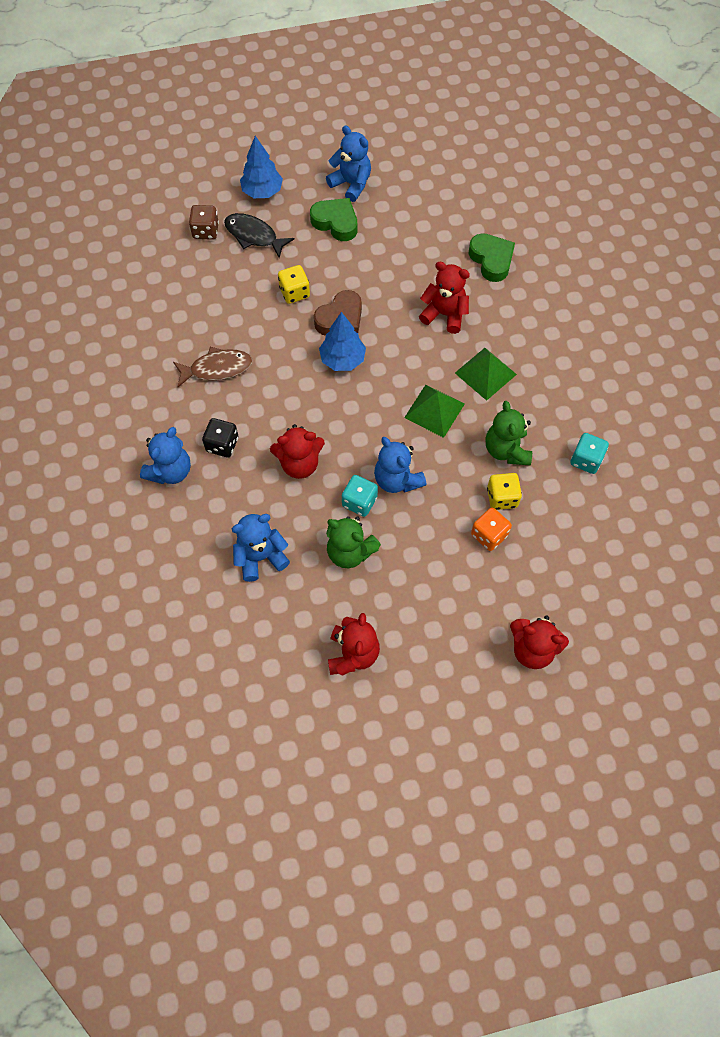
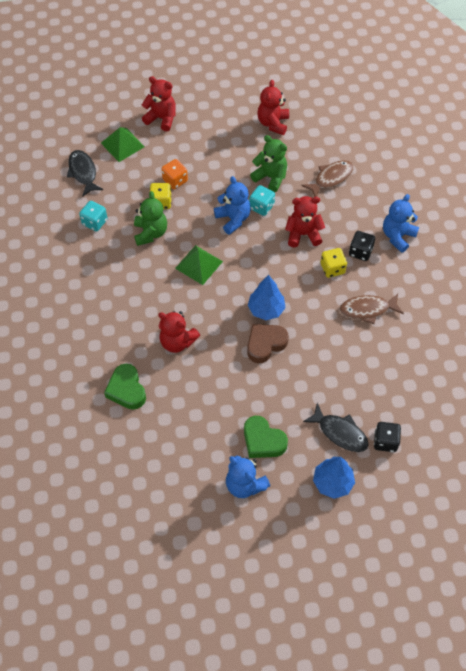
camera: 175 degrees left, 5 degrees down
(205, 231) = (385, 441): brown dice -> black dice
(260, 557) = (331, 178): blue teddy bear -> brown fish
(294, 292) = (303, 372): yellow dice -> yellow dice (332, 268)
(485, 373) = (153, 290): green pyramid -> green pyramid (122, 144)
(626, 538) = (83, 172): none -> black fish

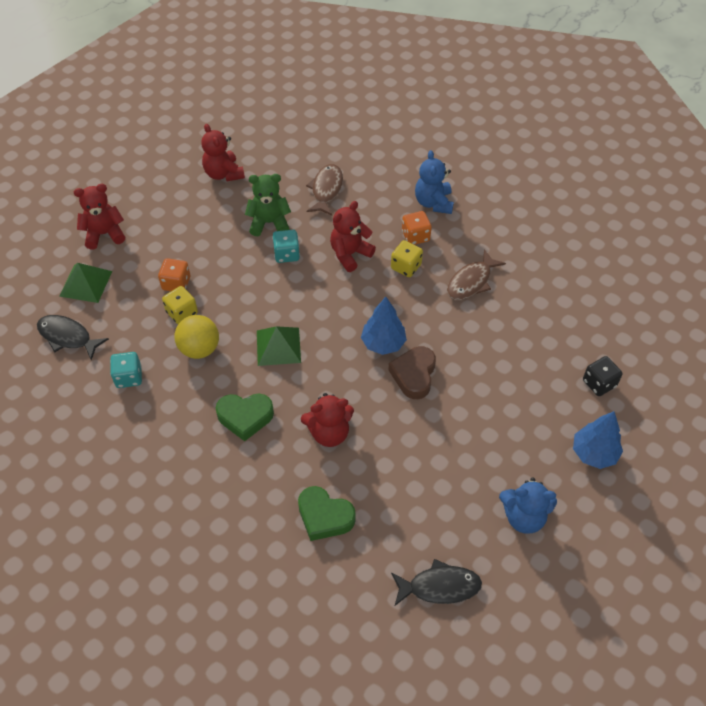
camera: 40 degrees left, 5 degrees down
(150, 233) = (199, 349): green teddy bear -> yellow ball
(233, 219) = (270, 282): blue teddy bear -> none
(263, 441) = (499, 464): green heart -> green heart (245, 417)
(340, 432) = (556, 405): black fish -> black fish (440, 586)
(360, 252) = (415, 236): black dice -> orange dice

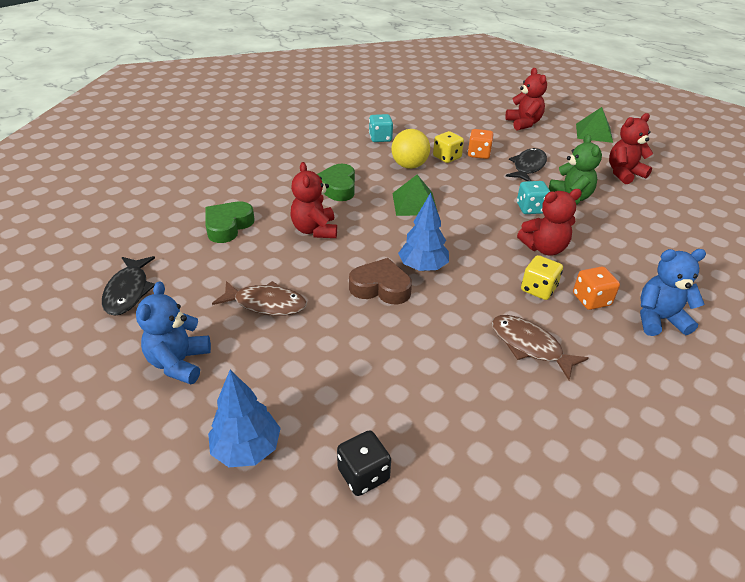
camera: 90 degrees right, 15 degrees down
(68, 337) = (417, 115): black fish -> black fish (528, 167)
(85, 283) = (470, 119): green pyramid -> green pyramid (594, 133)
(326, 190) = (635, 234): brown fish -> brown fish (266, 304)
(350, 254) = (544, 248): red teddy bear -> red teddy bear turned 120 degrees clockwise

